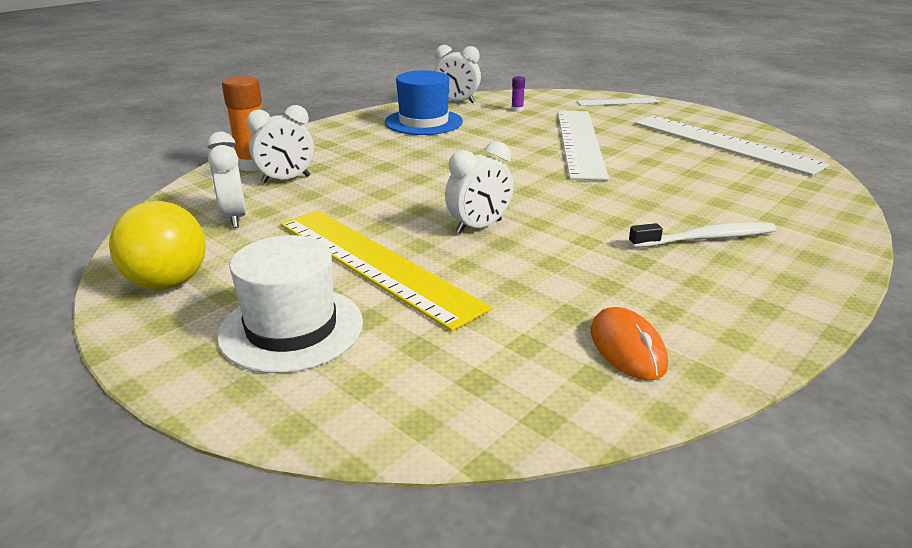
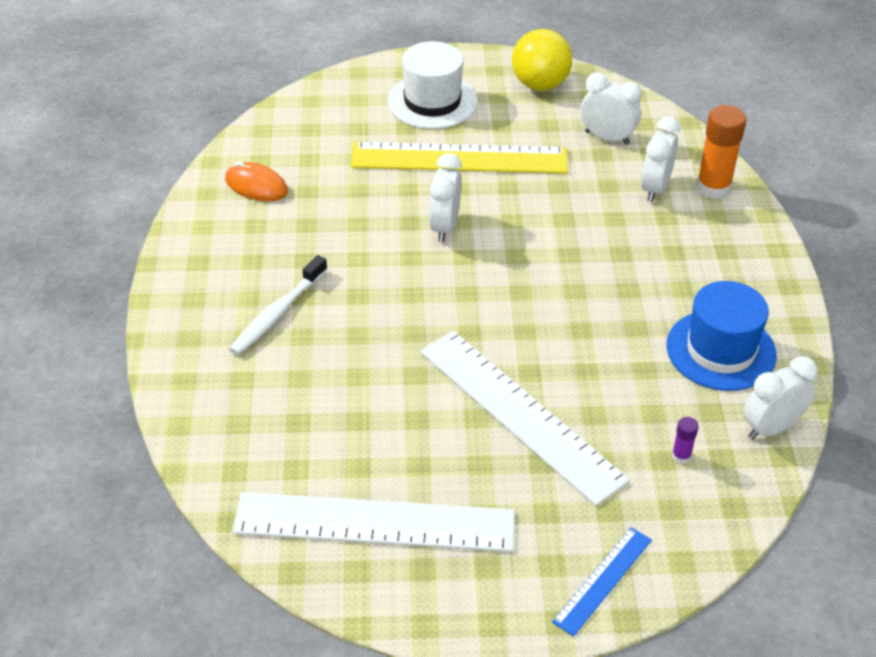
camera: 135 degrees right, 15 degrees up
(618, 102) = (603, 580): white ruler -> blue ruler

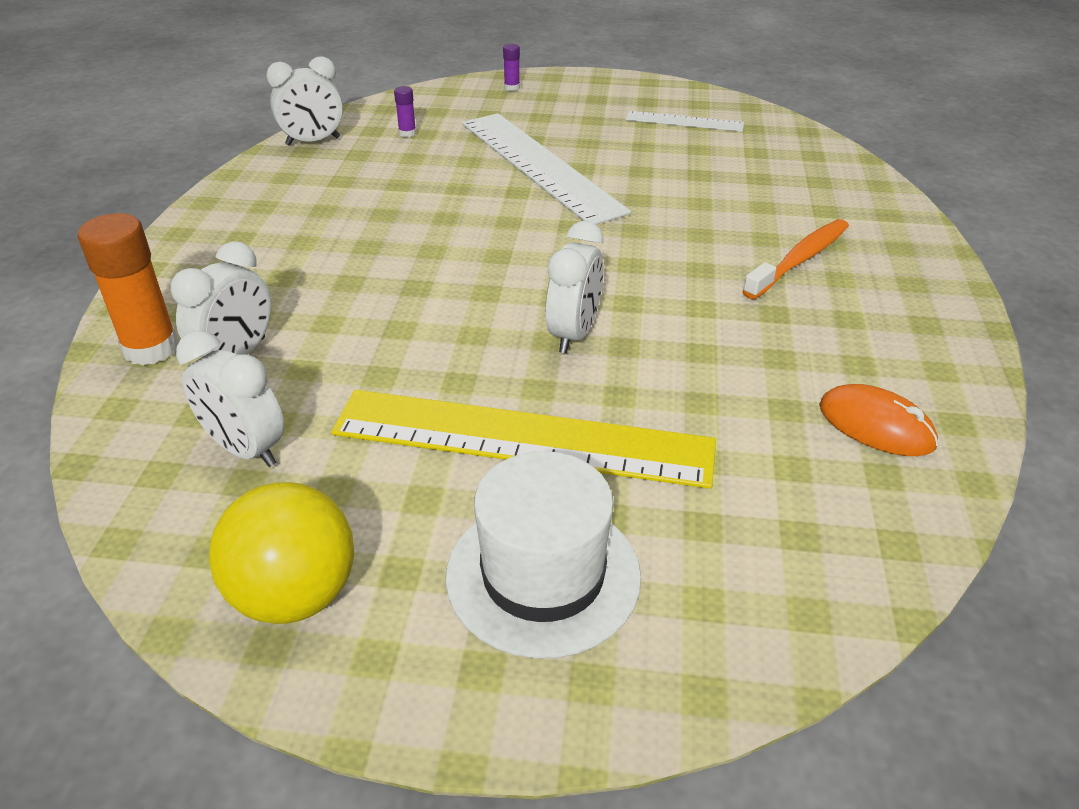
camera: 170 degrees left, 5 degrees down
(278, 313) = (799, 260): white toothbrush -> orange toothbrush
(374, 522) = (684, 121): white ruler -> white ruler, size x0.50
(603, 580) = (512, 88): blue ruler -> purple glue stick
(721, 350) = (309, 190): blue hat -> none

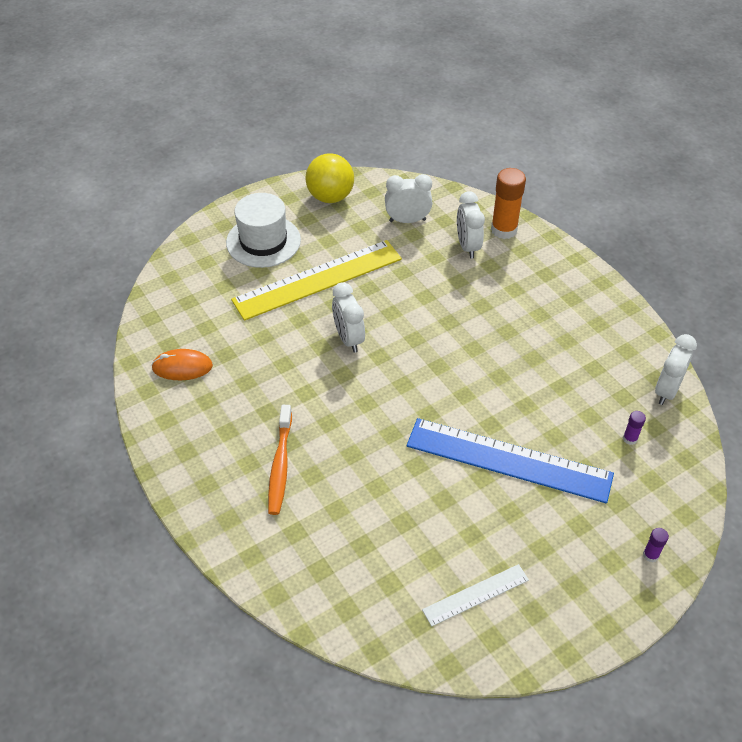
camera: 140 degrees right, 10 degrees up
(539, 166) = (508, 460): white ruler -> blue ruler

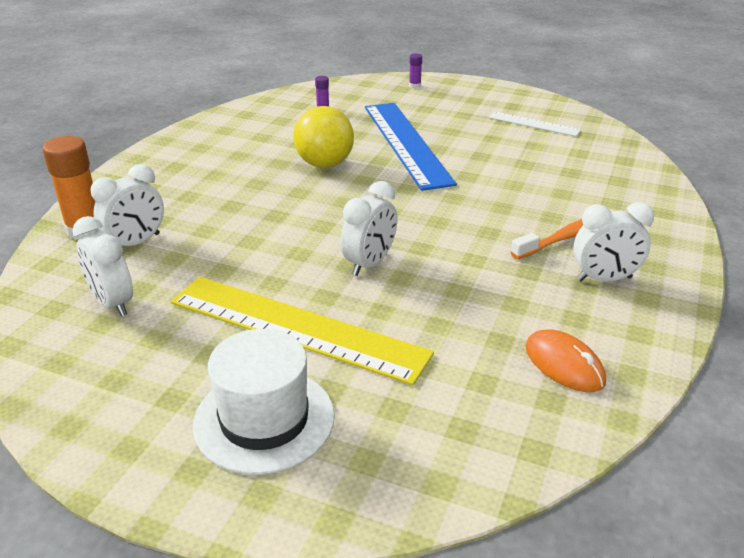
camera: 125 degrees left, 15 degrees down
(330, 197) = (98, 399): yellow ball -> yellow ball (324, 164)
(666, 390) = (255, 108): white clock -> white clock (604, 279)

